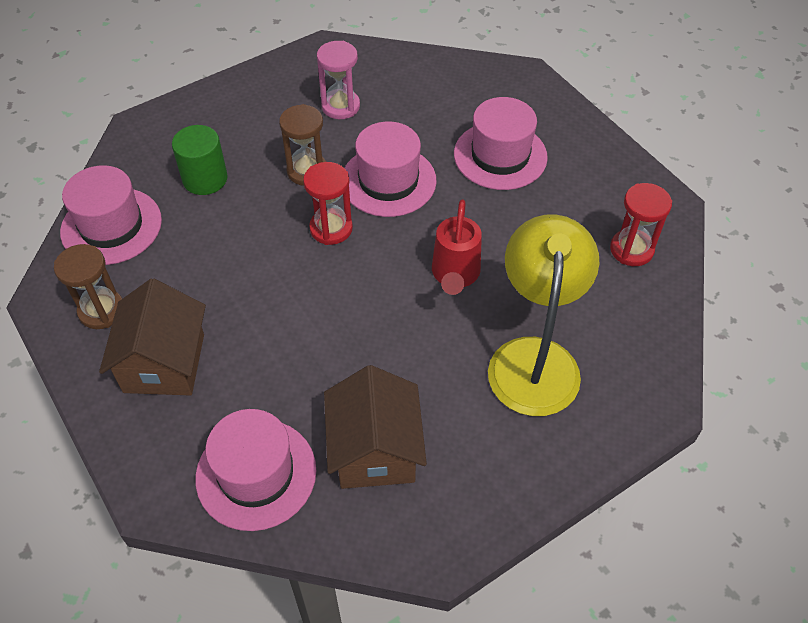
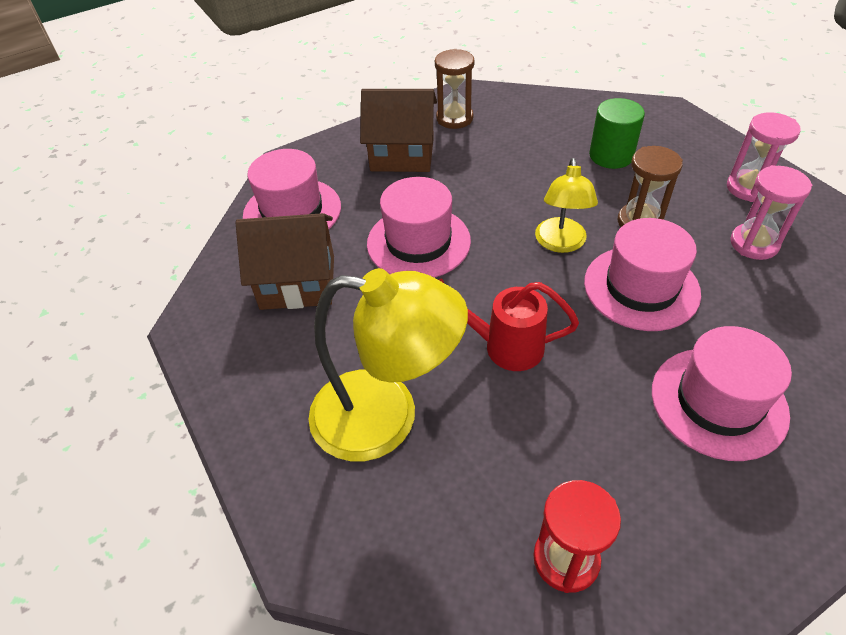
camera: 95 degrees right, 5 degrees down
(111, 226) = (543, 111): pink hat -> pink hat (418, 242)
(270, 95) = (748, 188): none -> pink hourglass
(331, 228) = (560, 243): red hourglass -> yellow lamp

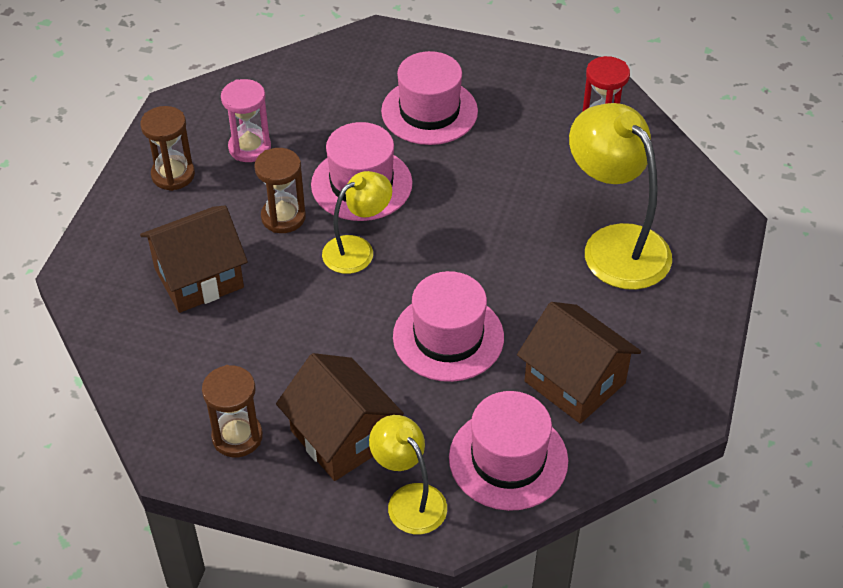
camera: 135 degrees left, 0 degrees up
(326, 158) = (409, 499): none -> yellow lamp
(503, 346) = (495, 224): red watering can -> none
(611, 155) = (199, 278): green cylinder -> brown house
(748, 188) = (173, 175): pink hourglass -> brown hourglass

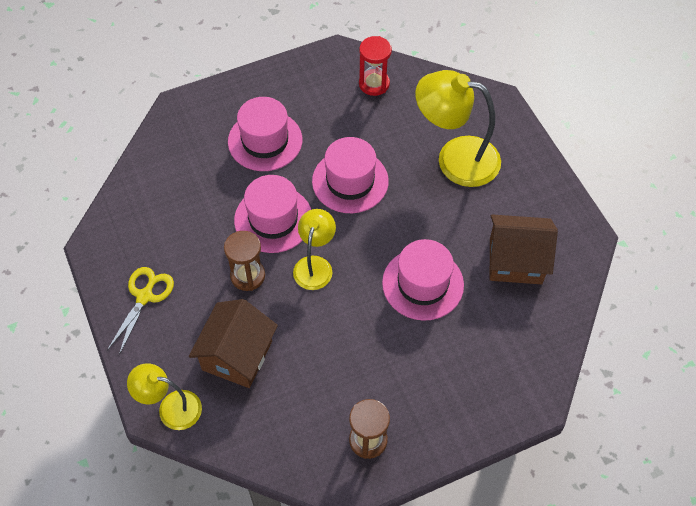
camera: 40 degrees left, 10 degrees up
(173, 175) = (145, 296): brown hourglass -> yellow scissors
(249, 148) = (176, 242): pink hourglass -> none
(341, 437) = (426, 392): brown house -> none
(409, 499) = (500, 401): yellow lamp -> yellow lamp (171, 408)
(508, 459) = (526, 334): pink hat -> pink hat (350, 181)

